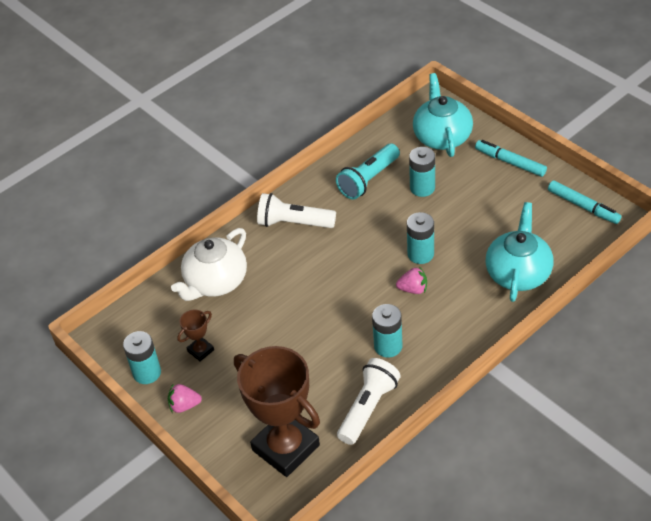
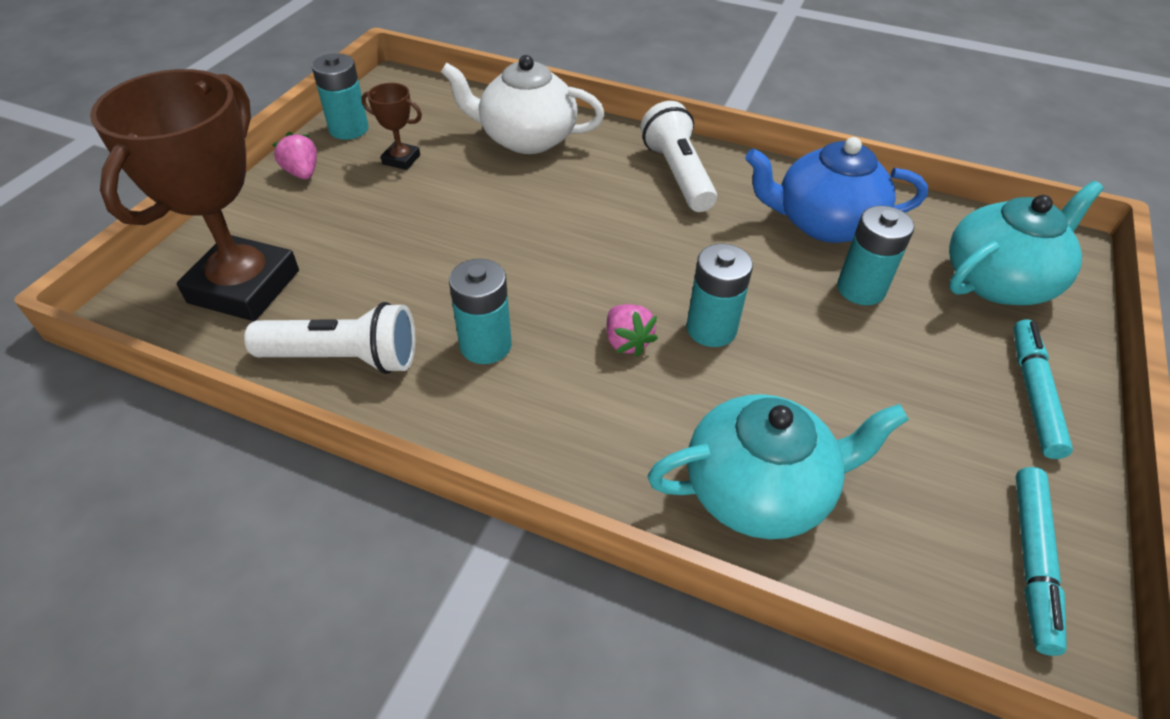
camera: 60 degrees right, 0 degrees up
(368, 180) = (823, 223): turquoise flashlight -> blue teapot

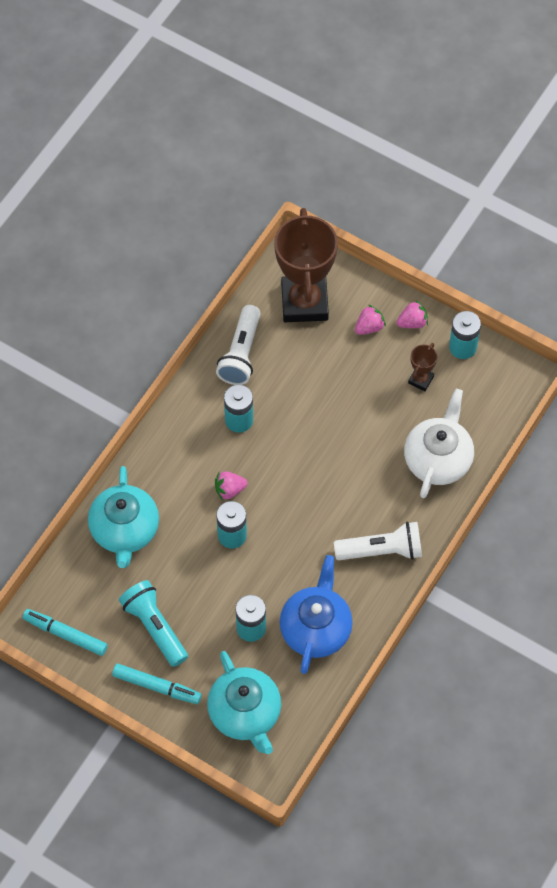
camera: 100 degrees right, 15 degrees up
(244, 286) = (304, 302): brown trophy -> brown trophy turned 60 degrees clockwise
(305, 212) = (369, 327): none -> pink strawberry
(930, 412) = (154, 627): none -> turquoise flashlight

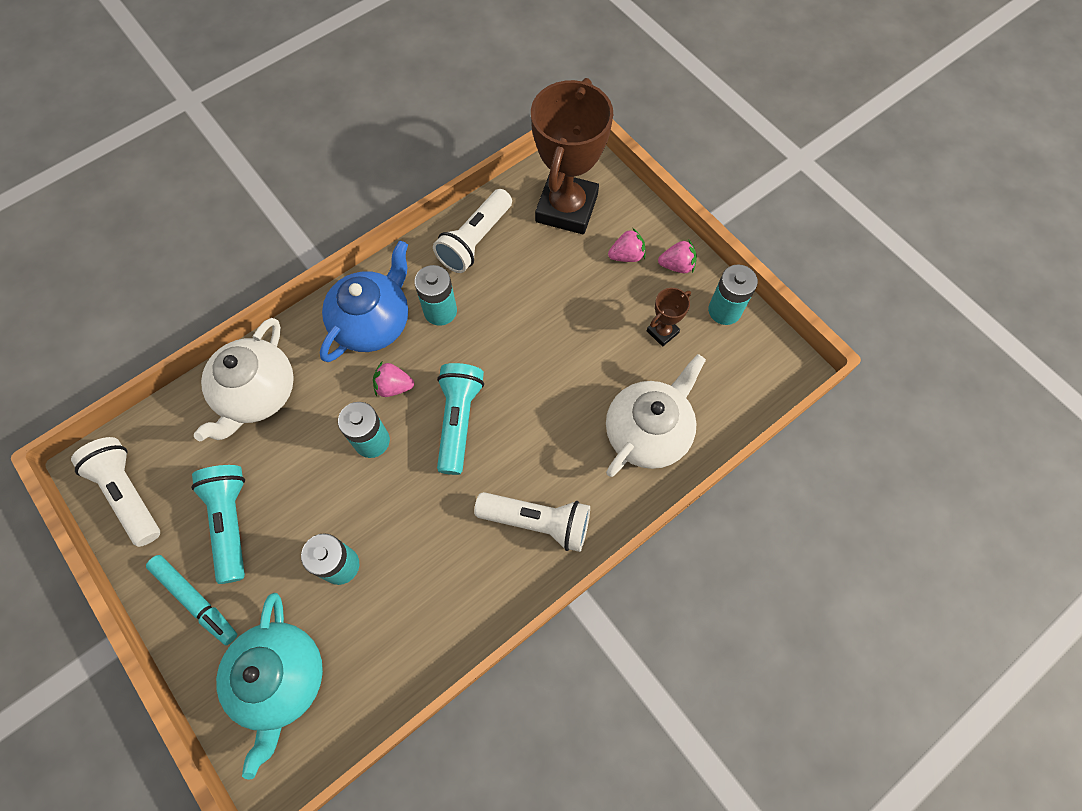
camera: 20 degrees right, 5 degrees up
(65, 634) = (129, 494): turquoise marker -> white flashlight
(124, 530) = (257, 393): turquoise teapot -> white teapot
(291, 498) = (458, 420): none -> turquoise flashlight
(316, 628) = (417, 595): blue teapot -> blue teapot (373, 322)

